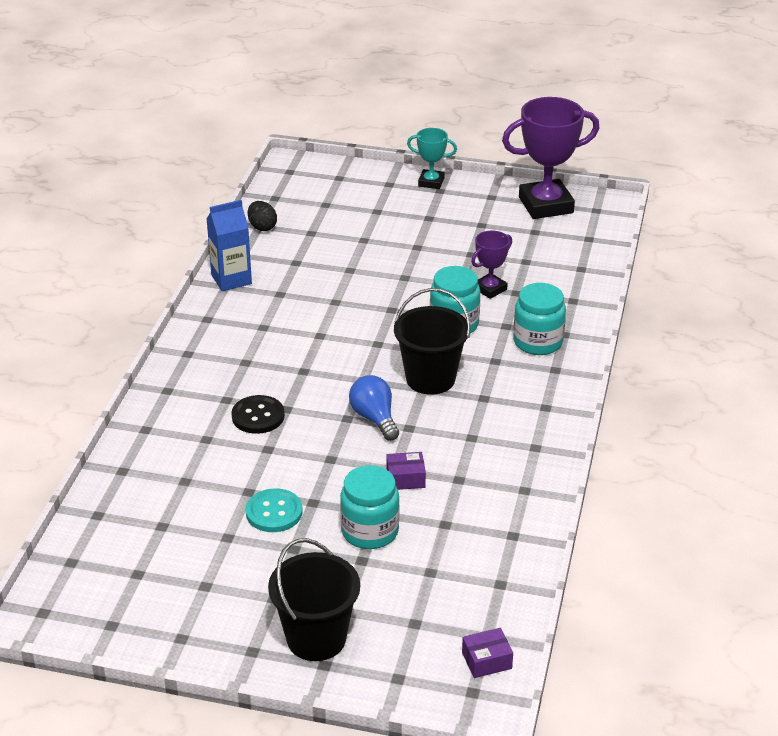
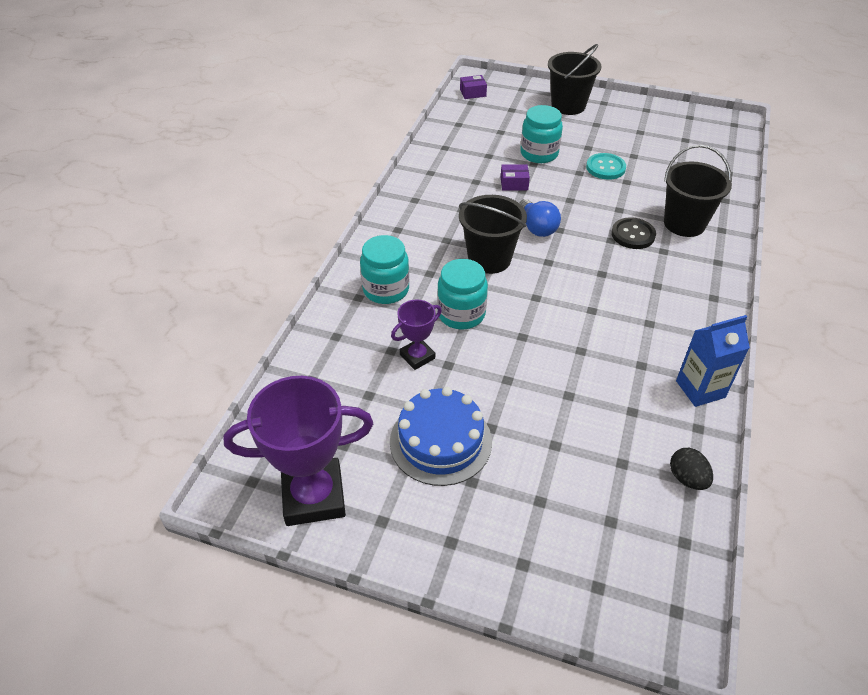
camera: 175 degrees left, 10 degrees up
(189, 434) = (684, 223): none -> black bucket
(431, 182) = (461, 563): turquoise trophy -> none
(457, 237) = (440, 441): none -> blue cake

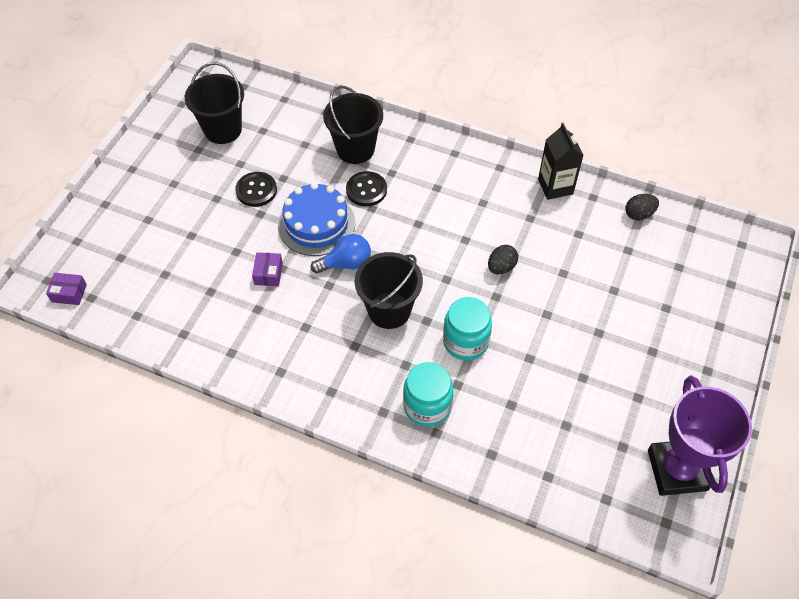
camera: 85 degrees left, 10 degrees up
(417, 356) = (519, 382): purple trophy -> none
(440, 441) = (615, 370): blue cake -> blue cake (316, 224)
(473, 93) = (69, 293): purple box -> purple box turned 75 degrees counterclockwise
(539, 154) = (218, 243): turquoise jar -> none
(562, 340) = (501, 267): none -> black egg
(568, 106) = (128, 202): black bucket -> black bucket (223, 129)
(605, 168) = (256, 190): turquoise button -> black button
(700, 389) = (555, 186): blue carton -> black carton

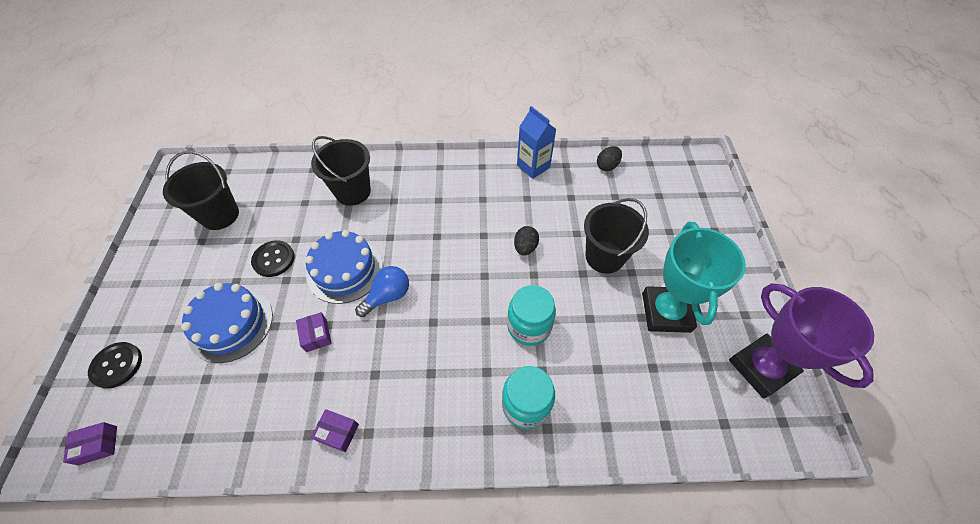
camera: 25 degrees left, 0 degrees up
(200, 236) = (231, 324): none -> blue cake
(256, 361) = (338, 432): none -> purple box
(366, 190) = (378, 223): black button -> black button (117, 365)
(389, 310) = (447, 324): black bucket -> black bucket (604, 257)
(555, 186) = (533, 166): black carton -> blue carton
(611, 383) = (666, 312): none -> turquoise trophy

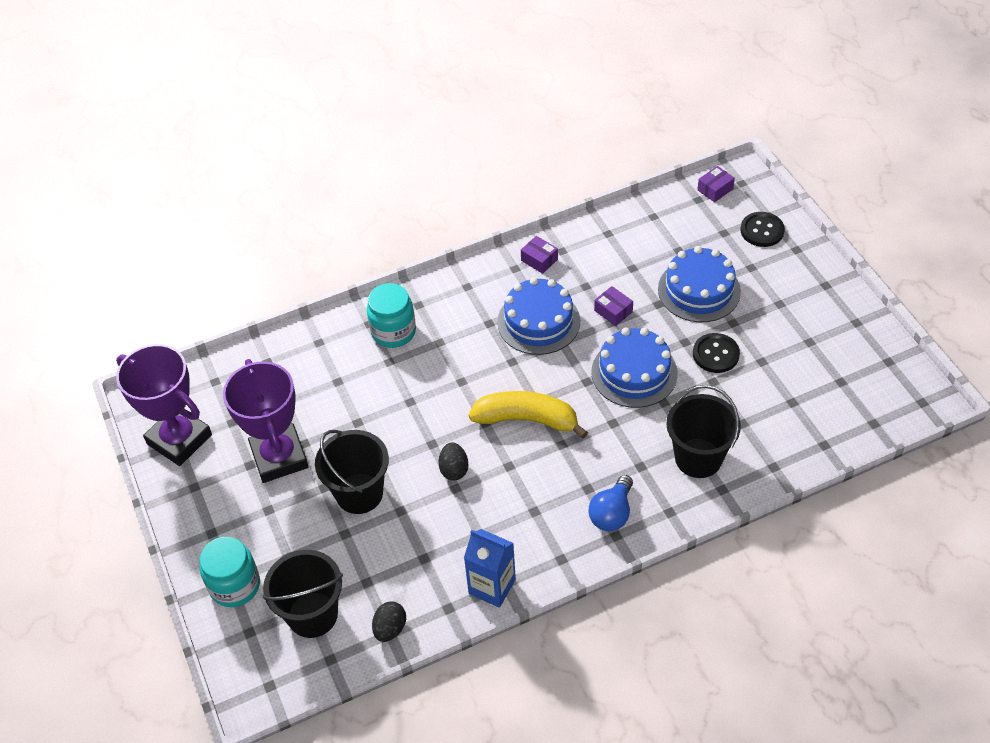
camera: 160 degrees right, 5 degrees down
(220, 215) = (821, 373): black bucket -> black bucket (312, 614)
(338, 432) = (539, 260): purple box -> purple box turned 45 degrees clockwise
(386, 354) = (538, 321): none -> blue cake
(388, 296) = (571, 366): blue light bulb -> blue light bulb (612, 513)
(450, 264) = (527, 419): none -> yellow banana
(529, 326) = (416, 392): turquoise jar -> turquoise jar (235, 585)
(666, 312) = (279, 457): turquoise trophy -> purple trophy

